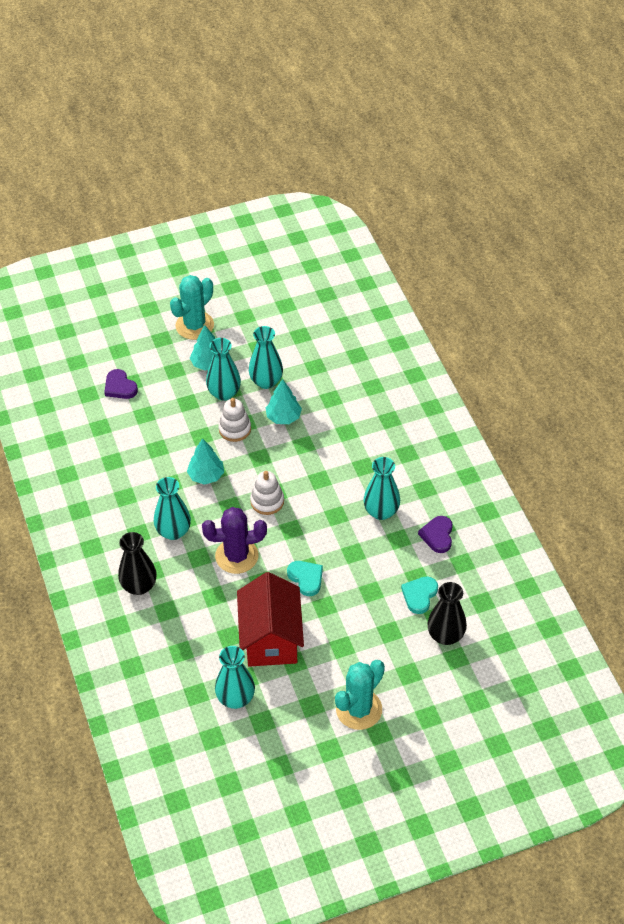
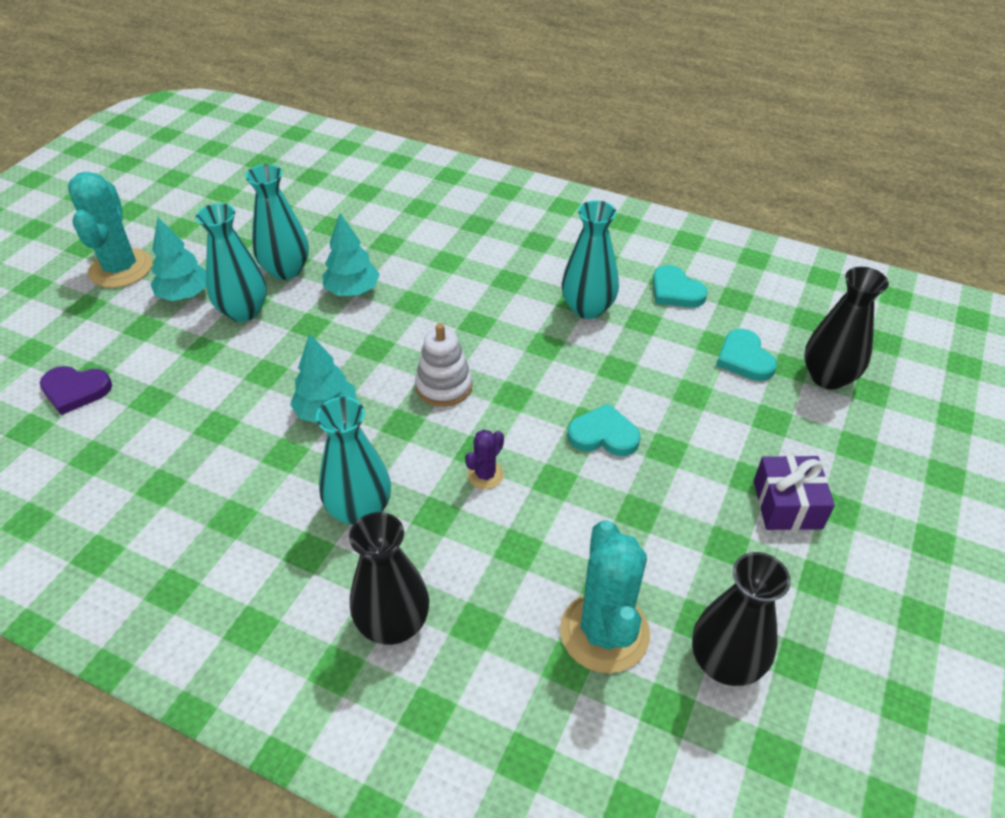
camera: 45 degrees left, 5 degrees down
(235, 429) = (304, 338): white stacking toy -> none
(235, 698) = (725, 662): turquoise vase -> black vase
(236, 556) = (485, 475): purple cactus -> purple cactus, size x0.47
(271, 638) = (660, 540): red house -> none
(341, 669) = (787, 504): none -> purple gift
(359, 709) = (874, 535): turquoise cactus -> turquoise cactus (604, 632)
(437, 535) = (675, 291): purple heart -> turquoise heart

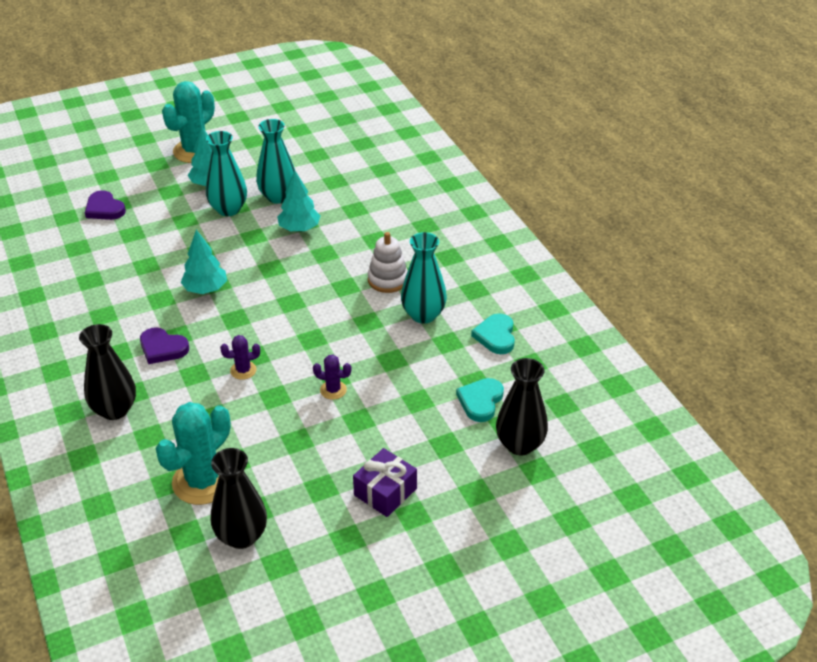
camera: 40 degrees right, 5 degrees down
(360, 510) = (162, 348): turquoise vase -> purple heart
(444, 386) = (281, 311): white stacking toy -> white stacking toy (388, 280)
(603, 435) = (333, 390): turquoise heart -> purple cactus

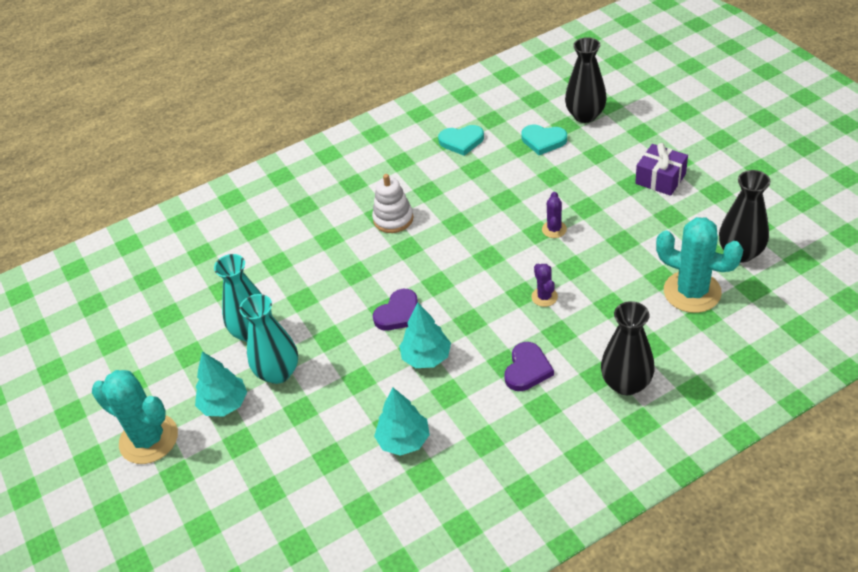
camera: 90 degrees left, 5 degrees up
(104, 209) = (278, 505): purple heart -> purple heart (398, 313)
(299, 228) = (313, 301): turquoise tree -> turquoise tree (404, 440)
(423, 315) = (441, 188): turquoise vase -> none

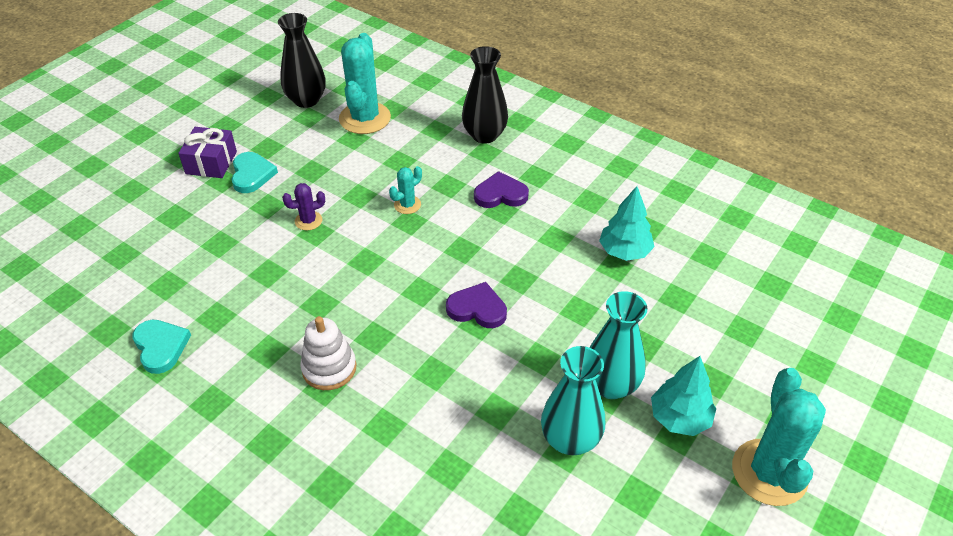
camera: 120 degrees left, 0 degrees up
(426, 357) = (523, 267): turquoise tree -> none
(543, 141) = (153, 266): turquoise heart -> turquoise heart (252, 174)
(544, 297) = (407, 205): purple cactus -> turquoise cactus
(585, 115) = (100, 241): black vase -> none

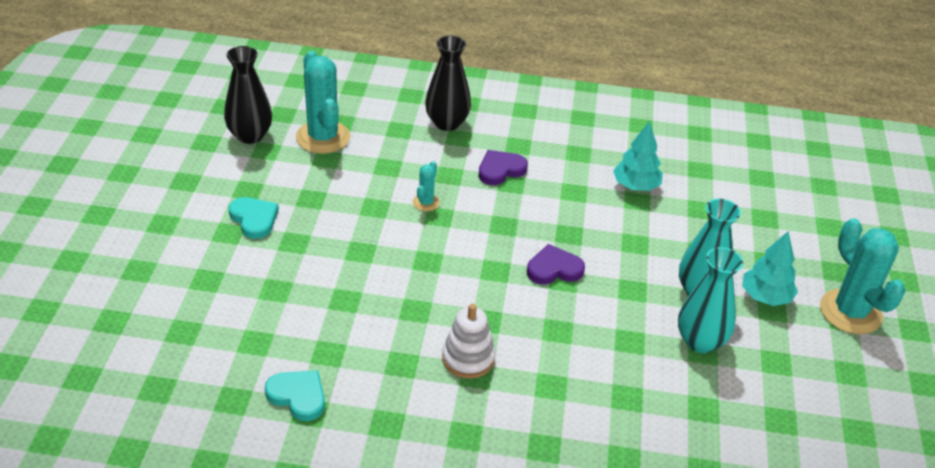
camera: 30 degrees left, 5 degrees down
(211, 162) = (202, 220): purple gift -> none
(308, 221) = (345, 243): purple cactus -> none

